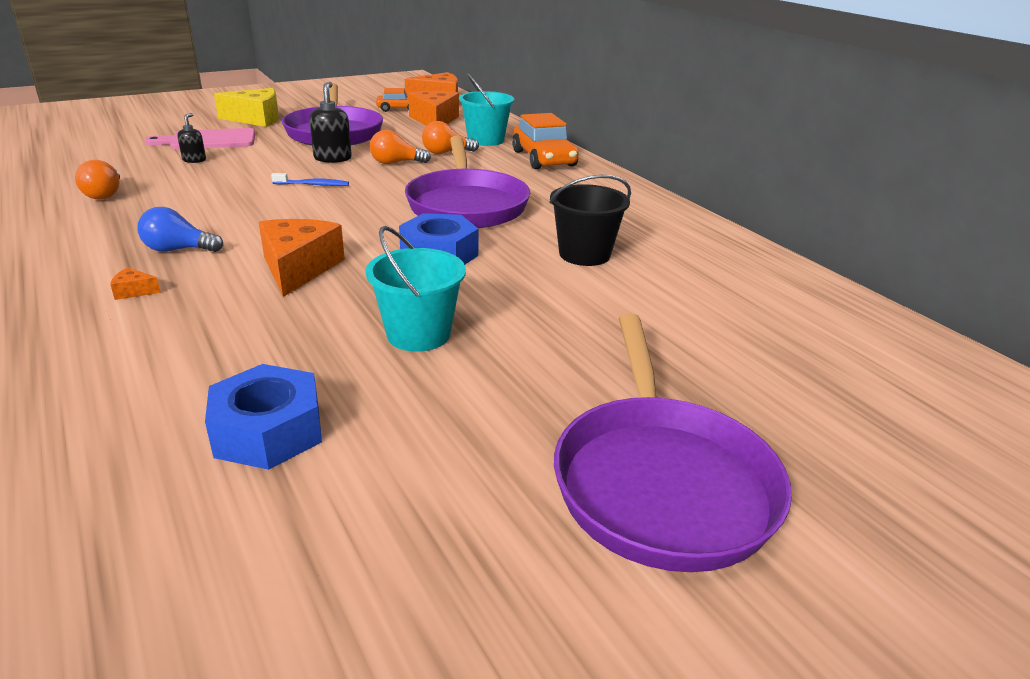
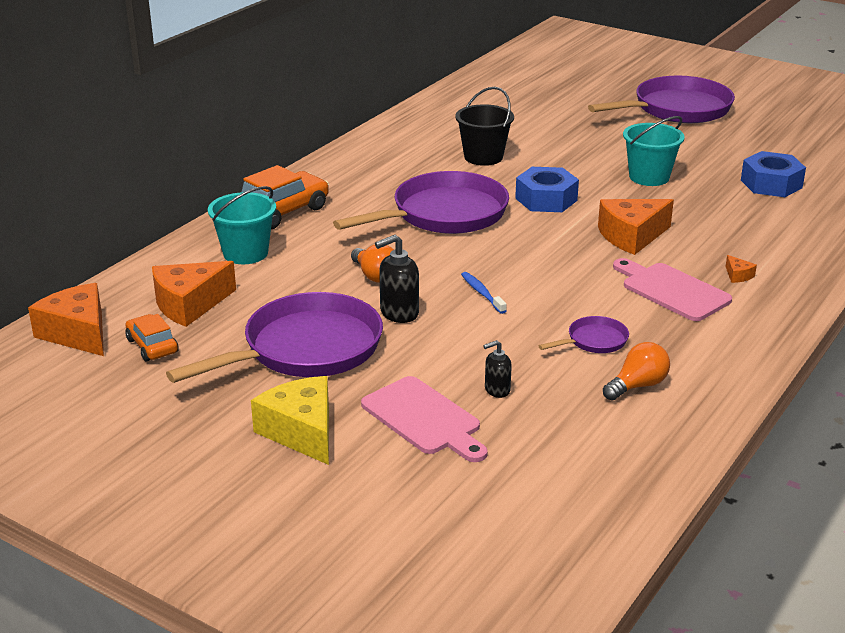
camera: 115 degrees left, 0 degrees up
(178, 250) = (672, 290): blue light bulb -> pink cutting board
(180, 198) = (593, 341): none -> purple pan
(446, 153) = (313, 261): orange light bulb -> none

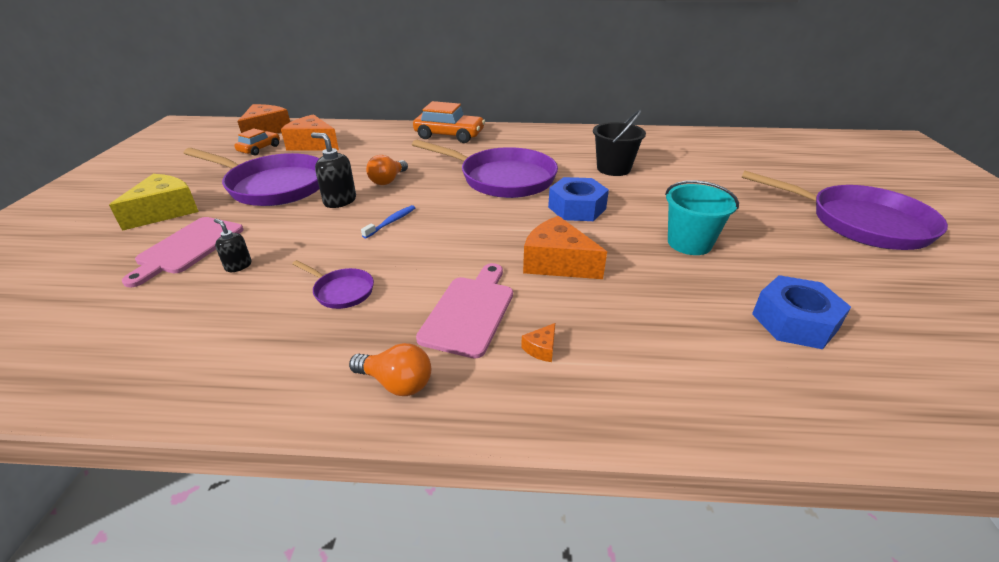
camera: 60 degrees right, 5 degrees up
(245, 253) = (386, 141): turquoise bucket -> none
(637, 386) = (267, 336): orange light bulb -> orange light bulb (396, 383)

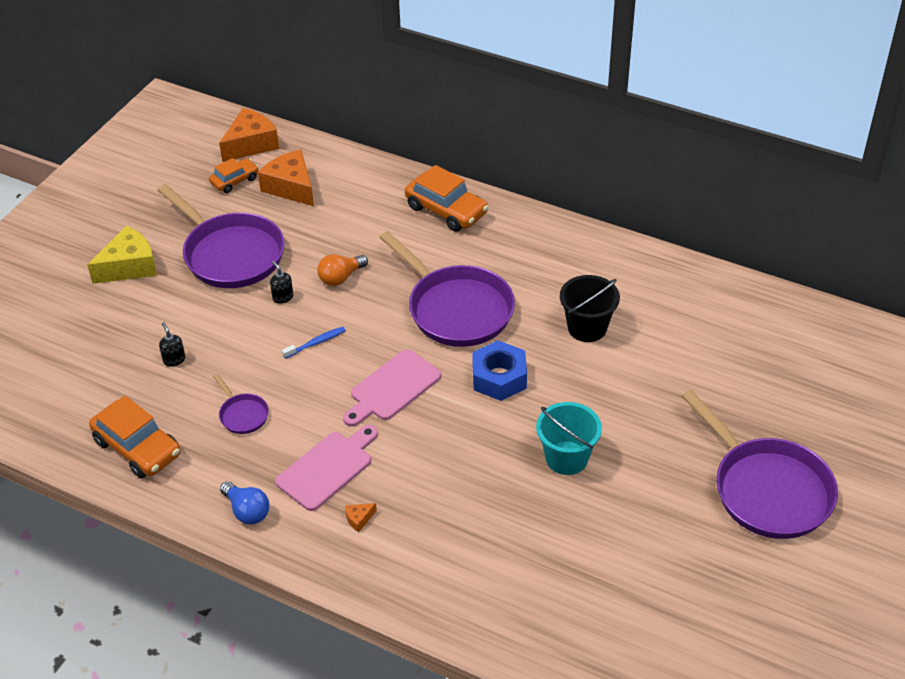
camera: 25 degrees right, 10 degrees up
(188, 247) = (140, 324): pink cutting board -> pink cutting board (392, 388)
(212, 357) = (137, 447): none -> orange car
(339, 201) = (282, 297): black soap dispenser -> black soap dispenser, size x0.61
(396, 383) = (247, 511): orange light bulb -> blue light bulb
(557, 263) = (429, 441): orange cheese -> none
(794, 321) = (571, 565): blue nut -> none

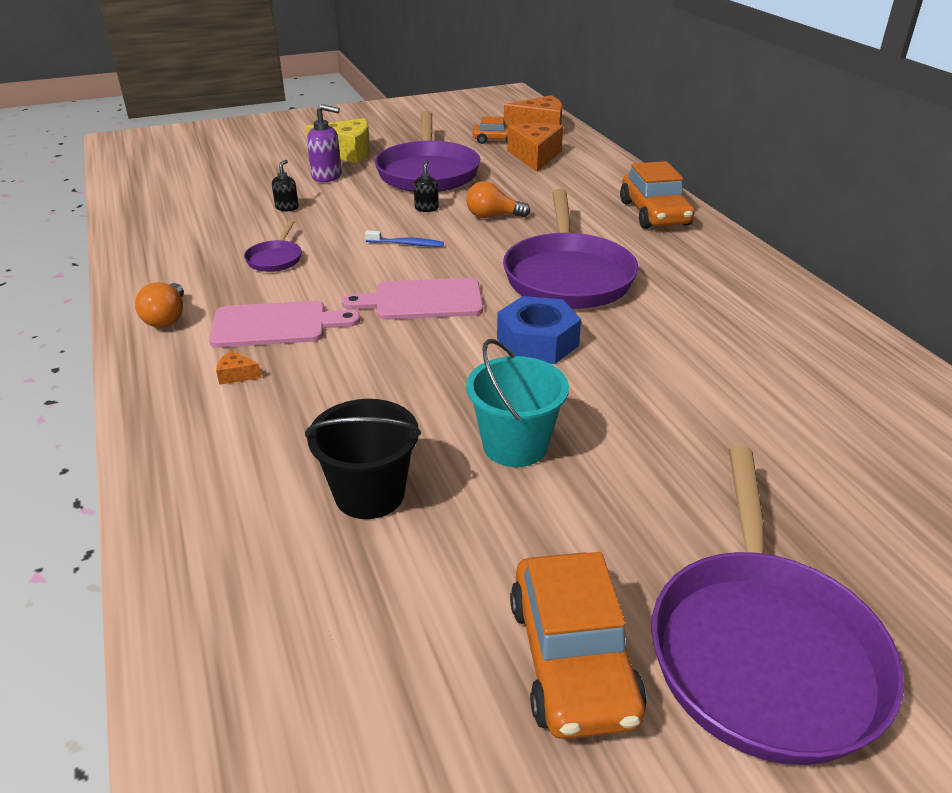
camera: 40 degrees right, 10 degrees down
(137, 447) = (172, 241): orange car -> orange car (572, 659)
(154, 305) = (327, 176): none -> purple soap dispenser
(247, 511) = (167, 318): blue light bulb -> orange light bulb
(587, 328) = (694, 349): black bucket -> black bucket (369, 494)

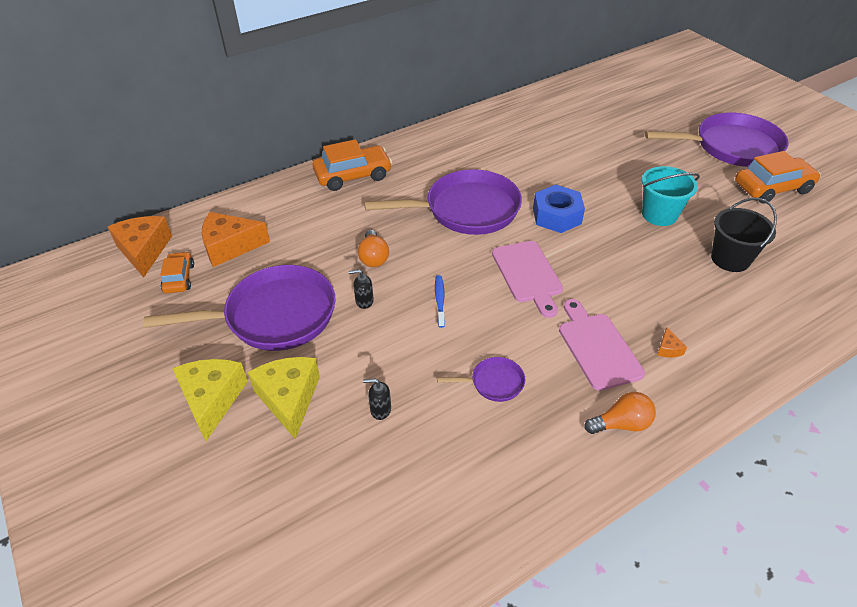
camera: 100 degrees left, 10 degrees up
(327, 176) = (289, 399): purple soap dispenser -> yellow cheese

